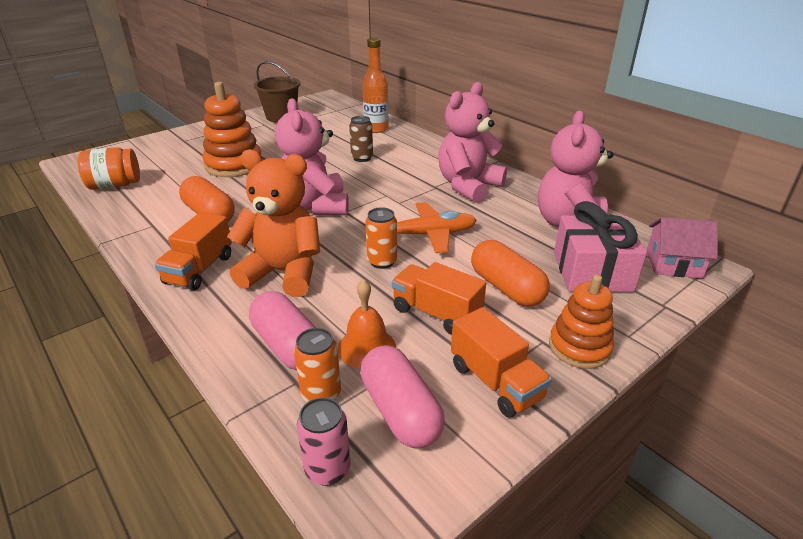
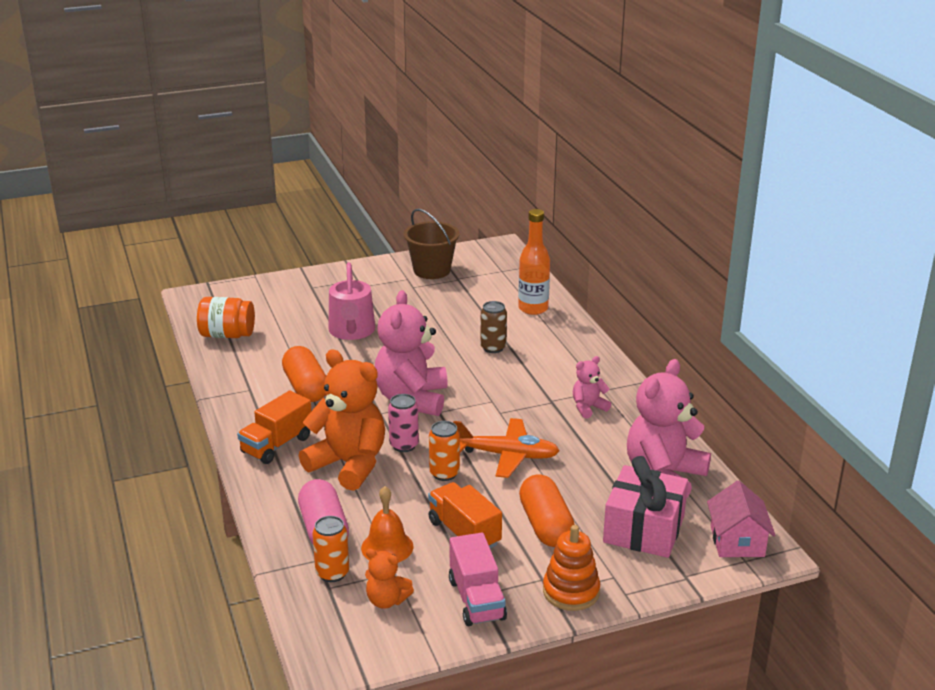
camera: 20 degrees right, 5 degrees down
(234, 165) = (352, 331): orange stacking toy -> pink watering can
(327, 469) = (312, 623): pink can -> pink can (404, 445)
(400, 411) = (386, 600): pink capsule -> orange teddy bear
(468, 186) = (588, 408): pink teddy bear -> pink teddy bear, size x0.48
(495, 382) = (476, 599): orange truck -> pink truck
(673, 264) = (737, 541): pink house -> pink house turned 60 degrees clockwise

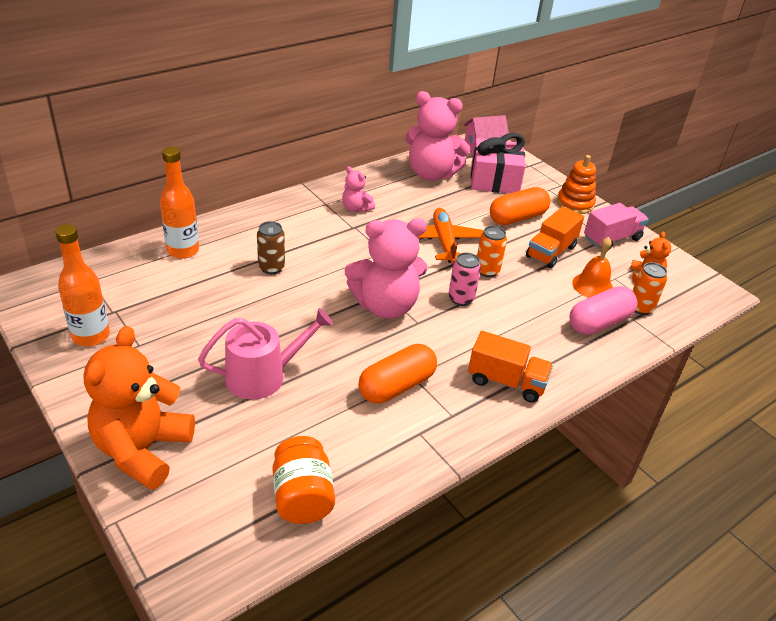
camera: 110 degrees left, 10 degrees up
(349, 464) = (507, 326): orange teddy bear -> orange teddy bear (142, 450)
(432, 270) = (91, 336): brown bucket -> orange bottle

